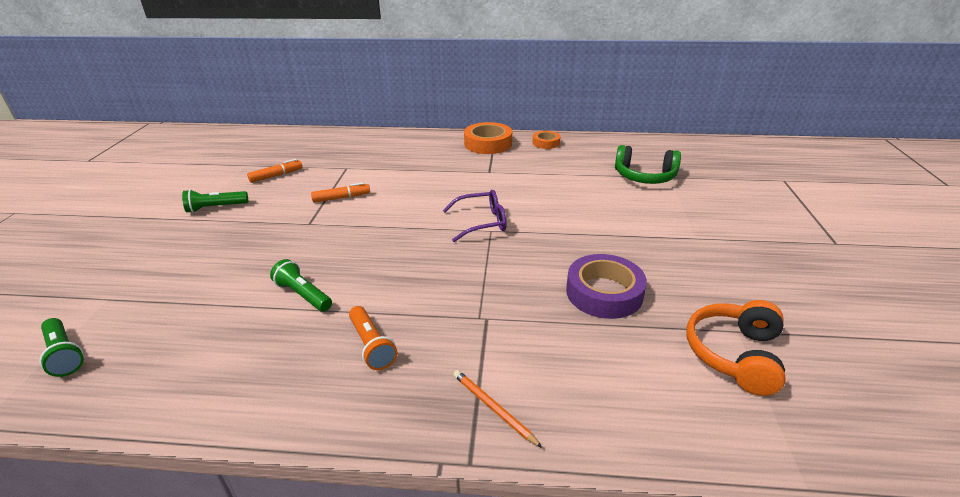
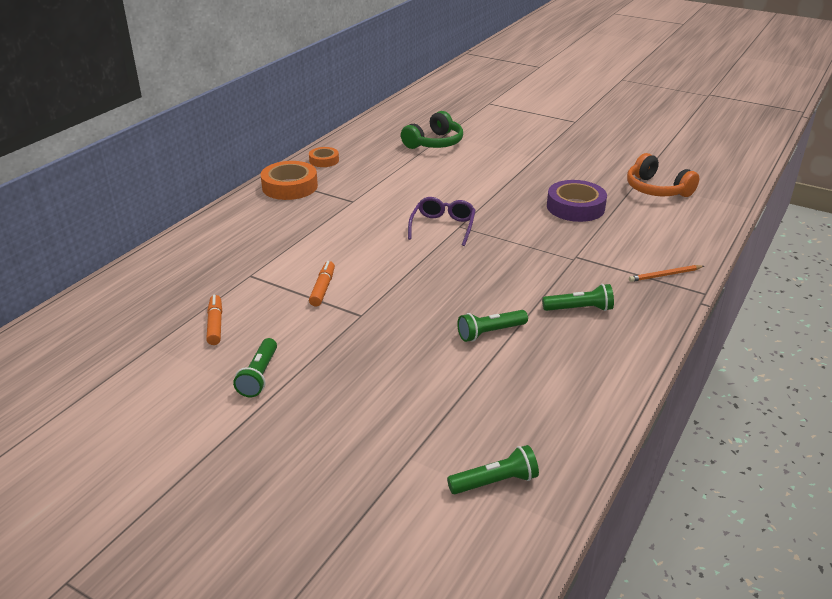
camera: 65 degrees left, 0 degrees up
(371, 345) = (579, 309): orange flashlight -> green flashlight

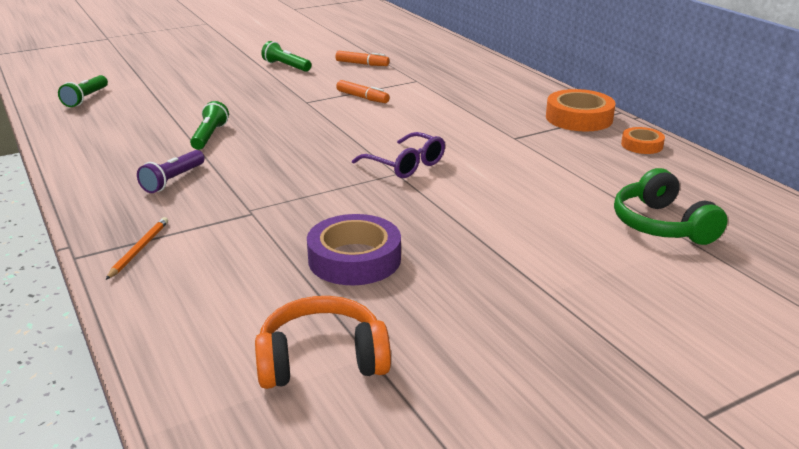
camera: 120 degrees right, 5 degrees down
(579, 309) = (173, 180): green flashlight -> purple flashlight

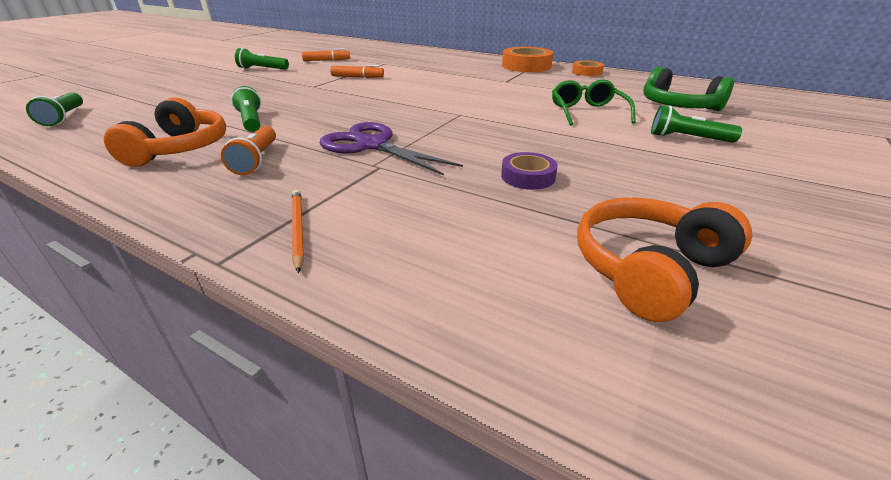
camera: 30 degrees left, 5 degrees up
(133, 154) = (180, 149): none -> orange headphones
(173, 180) = (256, 160): purple flashlight -> orange flashlight
(272, 189) = (372, 145): none -> purple scissors
(354, 259) = (528, 177): purple tape -> purple tape, size x0.57
(405, 165) = (458, 108): purple glasses -> none
(534, 204) = (587, 112): none -> green glasses
(585, 267) = (687, 138): none -> green flashlight

